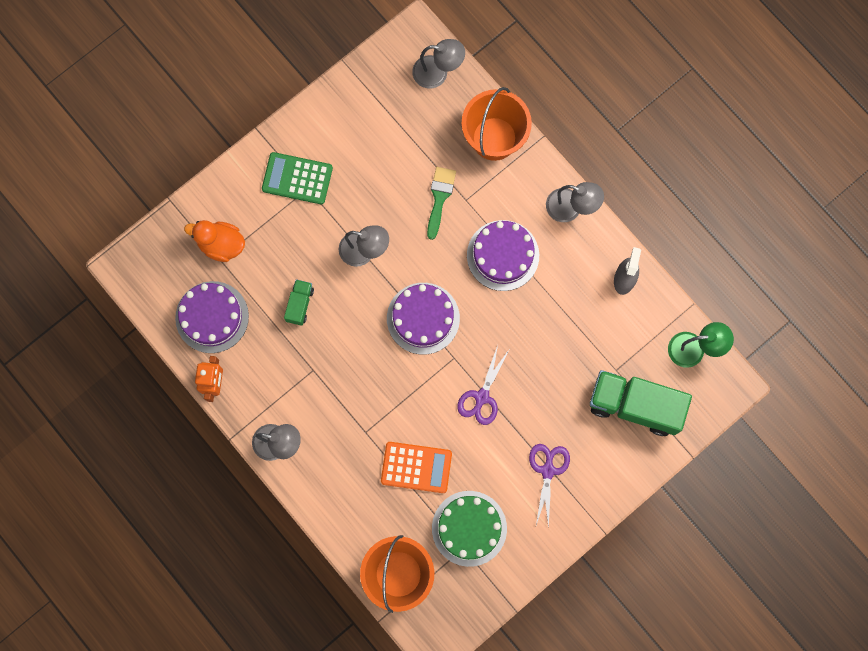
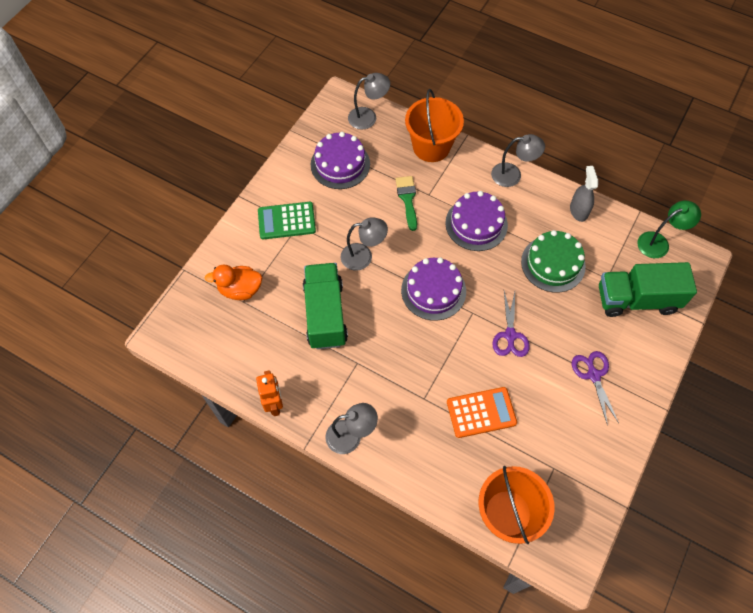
camera: 20 degrees left, 15 degrees down
(212, 317) = (252, 349): purple cake -> purple cake (340, 164)
(299, 304) = (325, 314): green truck -> green truck, size x2.11
(469, 528) = (551, 448): green cake -> green cake (553, 264)

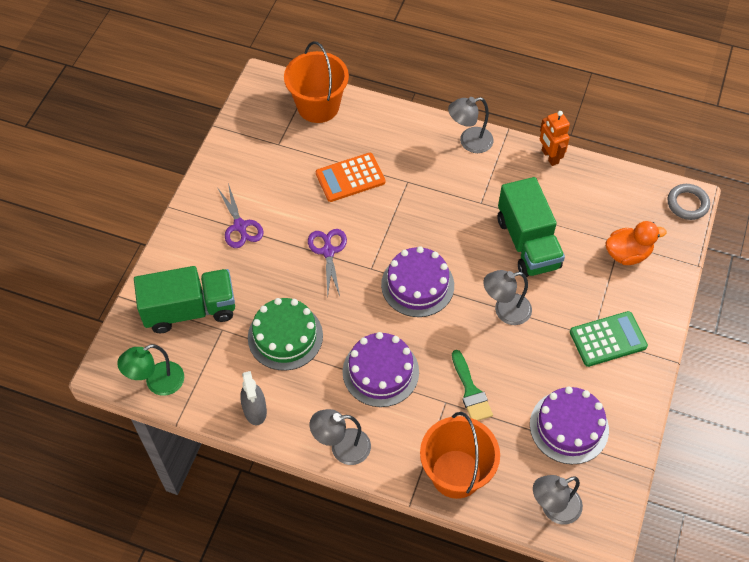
camera: 170 degrees right, 5 degrees down
(164, 329) = (687, 204): none -> grey ring

